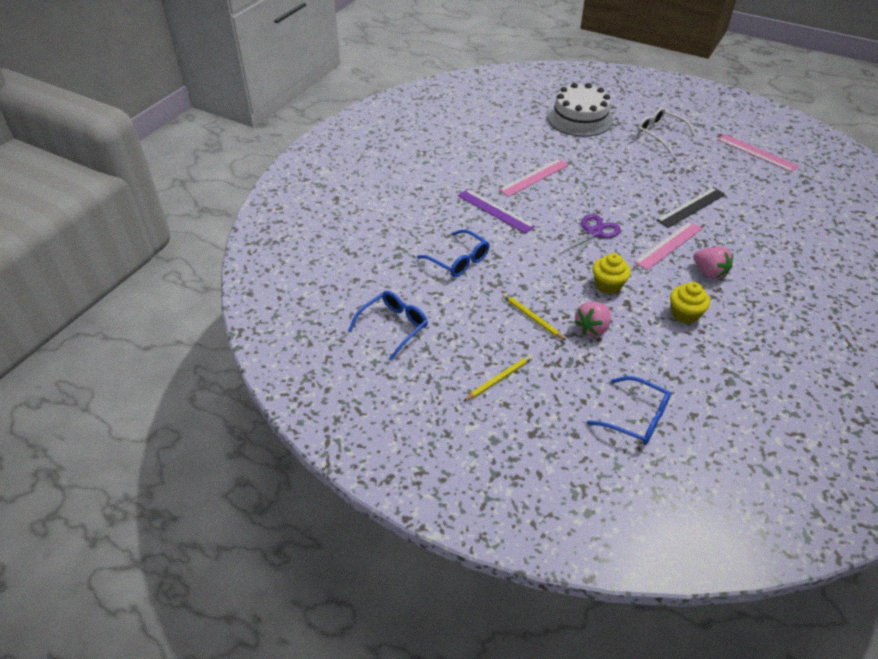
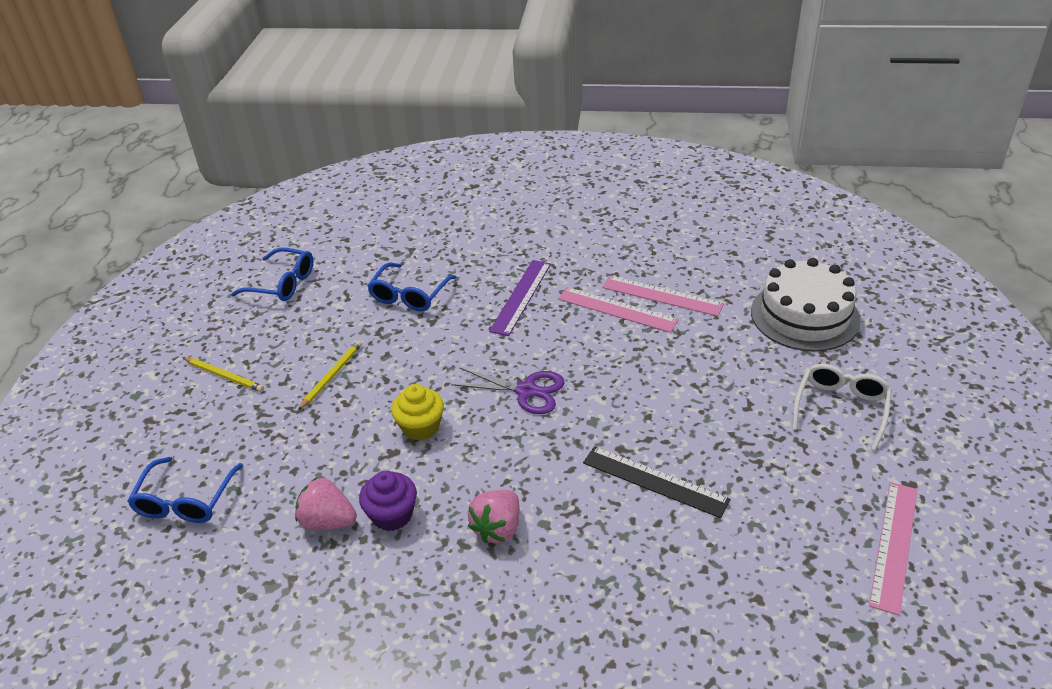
camera: 70 degrees right, 5 degrees down
(592, 329) = (330, 430): pink strawberry -> pink strawberry (328, 521)
(668, 245) = (540, 471): pink ruler -> pink ruler (662, 296)
(684, 314) = (392, 515): yellow cupcake -> purple cupcake

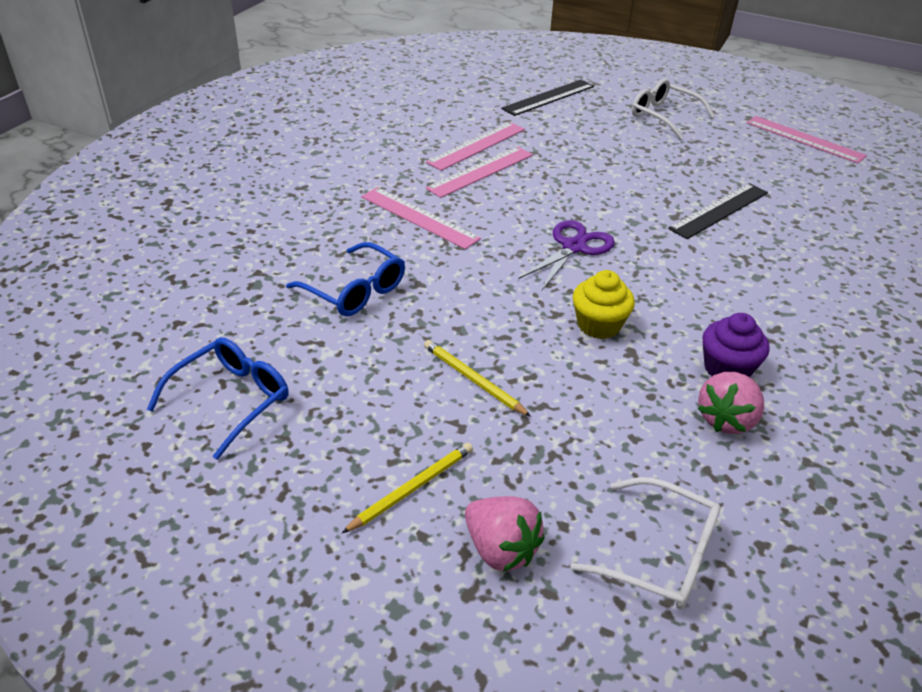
camera: 75 degrees left, 0 degrees up
(185, 500) = (660, 555): blue glasses -> white glasses
(498, 528) = (758, 304): pink strawberry -> pink strawberry (500, 549)
(521, 296) = (419, 217): purple ruler -> pink ruler
(804, 315) = (548, 97): white cake -> black ruler

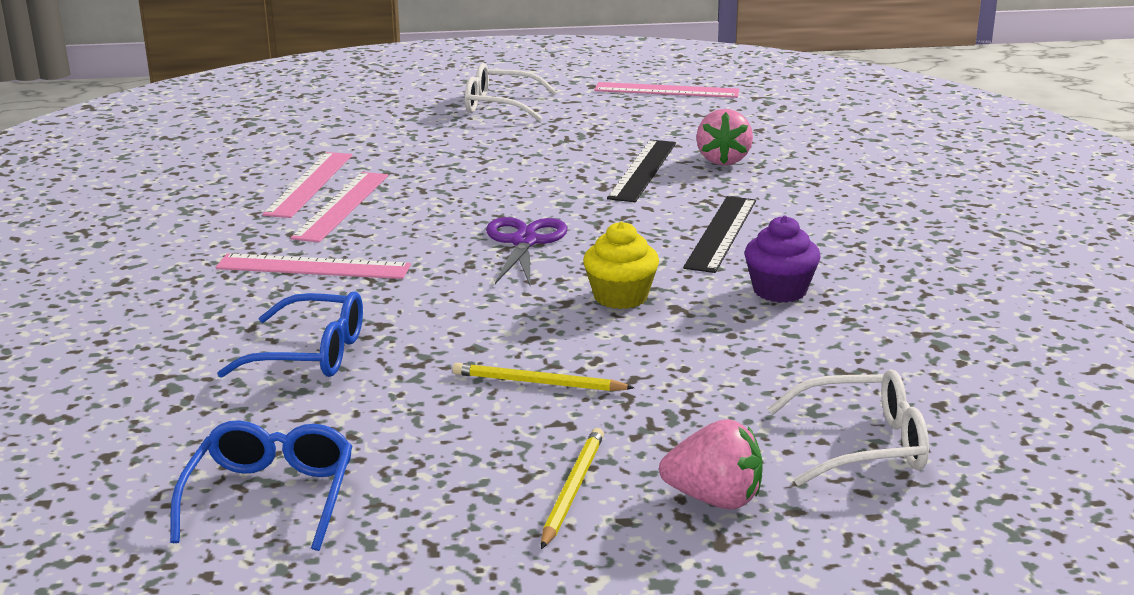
camera: 30 degrees left, 15 degrees down
(548, 97) = (347, 119): black ruler -> black ruler (721, 233)
(726, 419) = (818, 328): pink strawberry -> pink strawberry (723, 160)

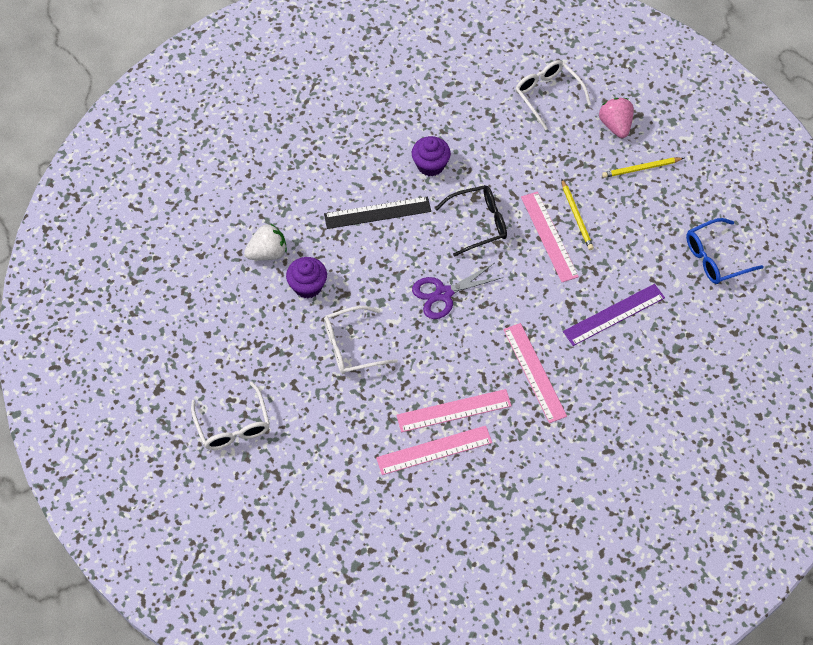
camera: 120 degrees left, 35 degrees up
(310, 354) = (614, 314): blue glasses -> purple ruler
(519, 174) = (352, 346): none -> white glasses
(620, 297) = (478, 223): yellow cupcake -> black glasses
(643, 170) = (307, 286): black ruler -> purple cupcake
(666, 90) = (146, 339): pink ruler -> pink ruler (549, 236)
(723, 160) = (268, 253): pink strawberry -> white strawberry

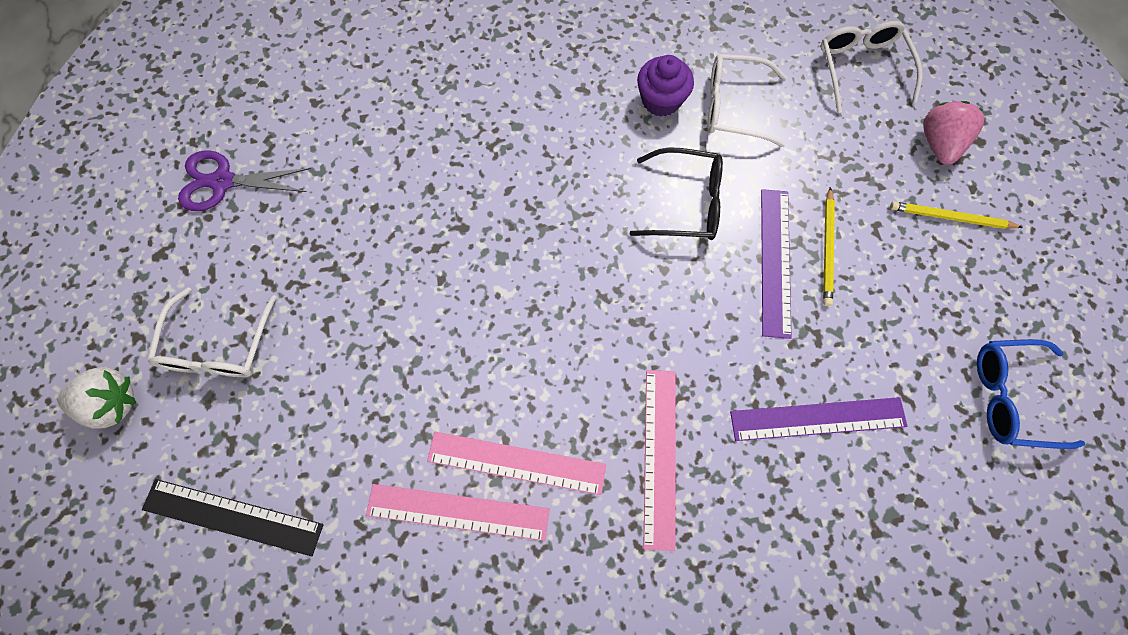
camera: 25 degrees right, 10 degrees up
(268, 253) = (396, 132): white strawberry -> white strawberry (112, 403)
(307, 286) = (420, 196): purple cupcake -> none
(352, 346) = (430, 303): white glasses -> white glasses (734, 107)
(377, 213) = (560, 136): black ruler -> black ruler (232, 517)
(443, 294) = (590, 282): purple scissors -> purple scissors (223, 182)
(549, 236) = (775, 261): pink ruler -> purple ruler

